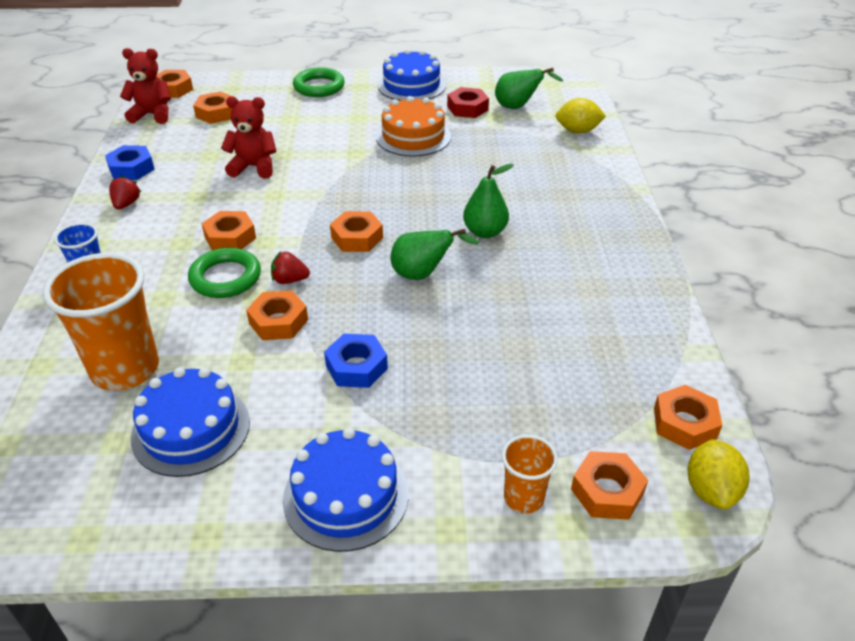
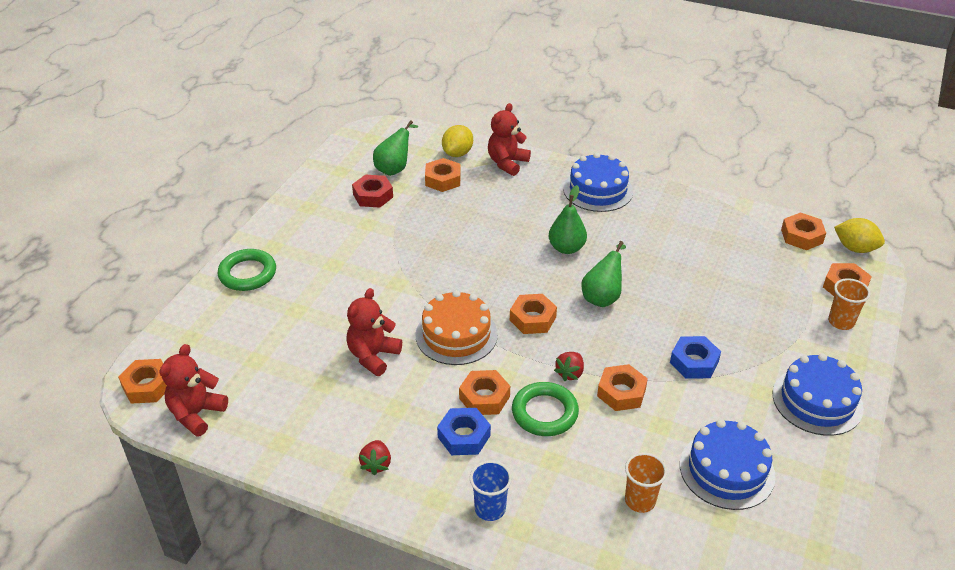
camera: 65 degrees left, 0 degrees up
(125, 369) = (640, 501): orange cup -> orange cup, size x0.51
(126, 204) = (376, 464): red strawberry -> red strawberry turned 120 degrees counterclockwise
(131, 168) = (306, 450): blue nut -> blue nut (464, 436)
(216, 113) = (238, 361): orange nut -> orange nut (443, 180)
(411, 85) = (301, 214): blue cake -> blue cake (598, 190)
(413, 136) = (396, 241): orange cake -> orange cake (456, 334)
(593, 161) = (507, 163): none -> red teddy bear

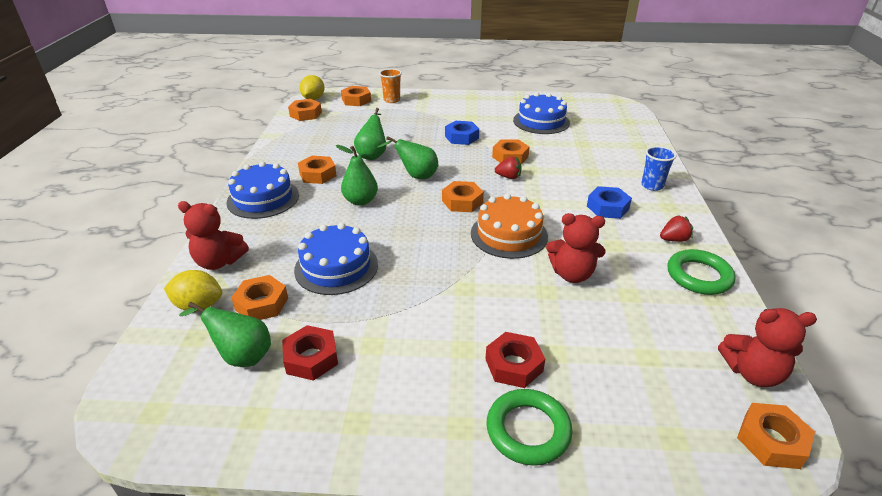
camera: 110 degrees left, 5 degrees down
(301, 284) = (514, 365): none -> red nut
(484, 397) = (564, 206): orange nut -> orange nut (318, 174)
(544, 413) = (554, 180): green ring -> green ring (699, 276)
(640, 501) = (589, 141): orange cup -> none
(667, 273) = (373, 154): none -> green pear
(817, 401) = (465, 103): blue cake -> blue cake (336, 267)

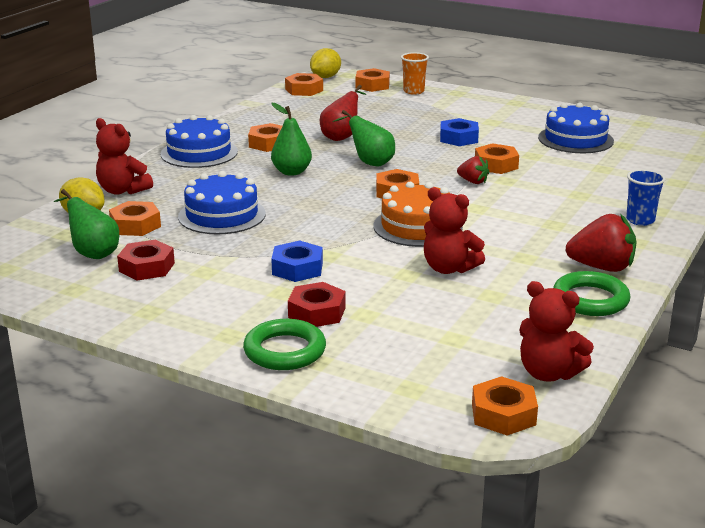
camera: 25 degrees right, 10 degrees down
(373, 154) = (342, 137): green pear -> red pear
(607, 207) = (558, 228): blue nut -> blue nut (297, 268)
(673, 239) = (602, 267): red strawberry -> red strawberry, size x1.78

